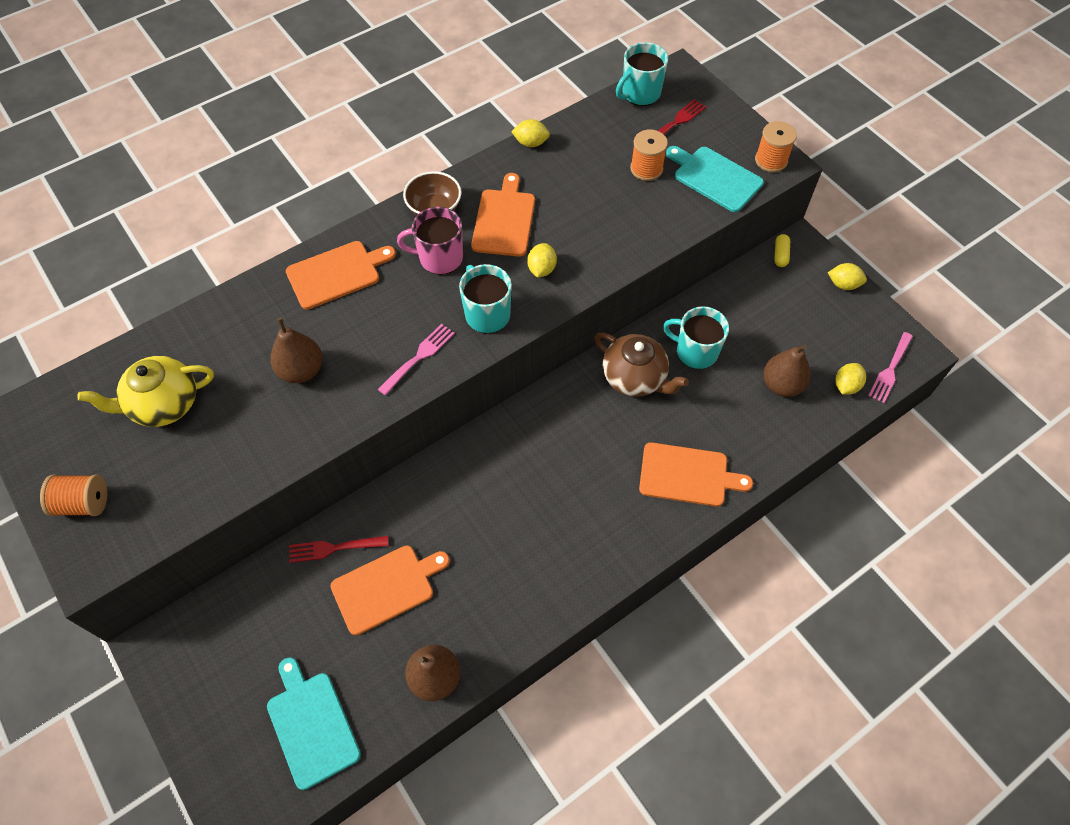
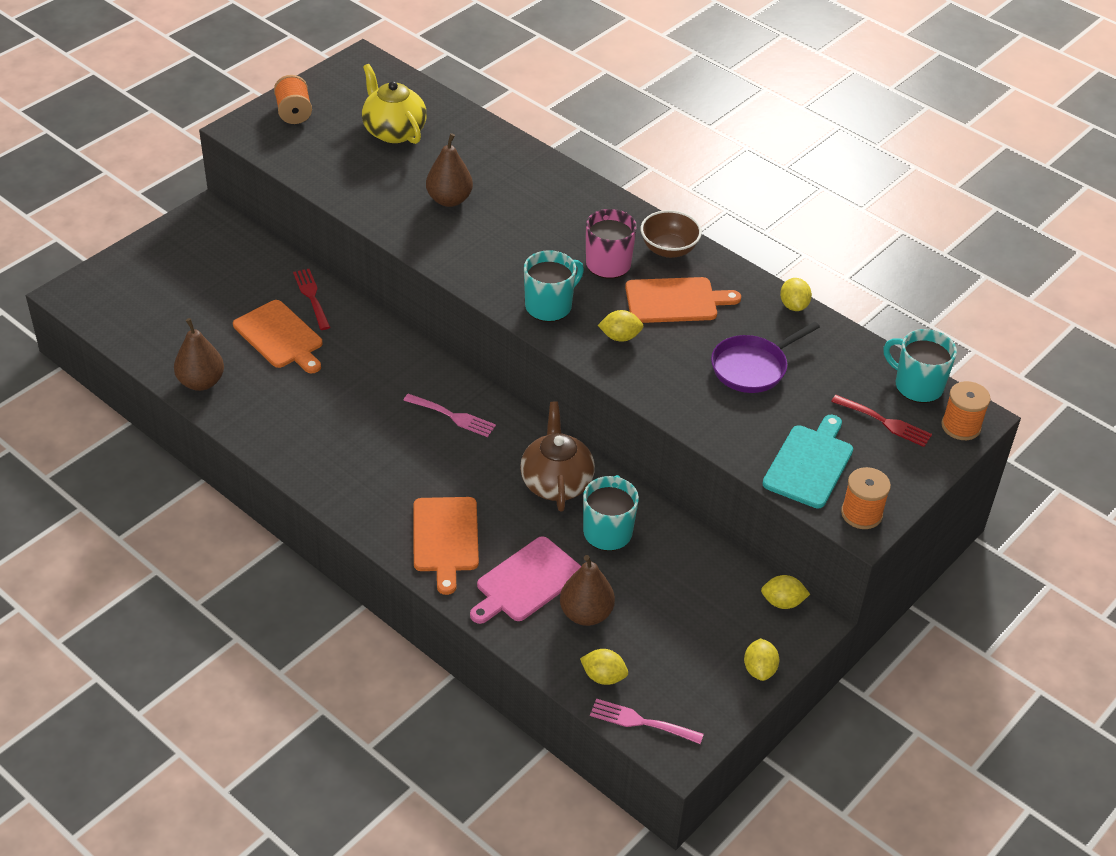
camera: 75 degrees right, 15 degrees down
(311, 725) = (151, 315): turquoise cutting board -> none
(336, 273) = (564, 200): orange cutting board -> none
(419, 357) = (485, 269): pink fork -> pink fork (453, 416)
(599, 187) = (752, 367): none -> purple pan
(635, 378) = (556, 482): brown teapot -> brown teapot turned 150 degrees clockwise
(646, 169) = (797, 403): orange spool -> orange spool (961, 426)
(744, 421) = (527, 582): none -> pink cutting board
(780, 255) = (782, 602): yellow capsule -> yellow lemon

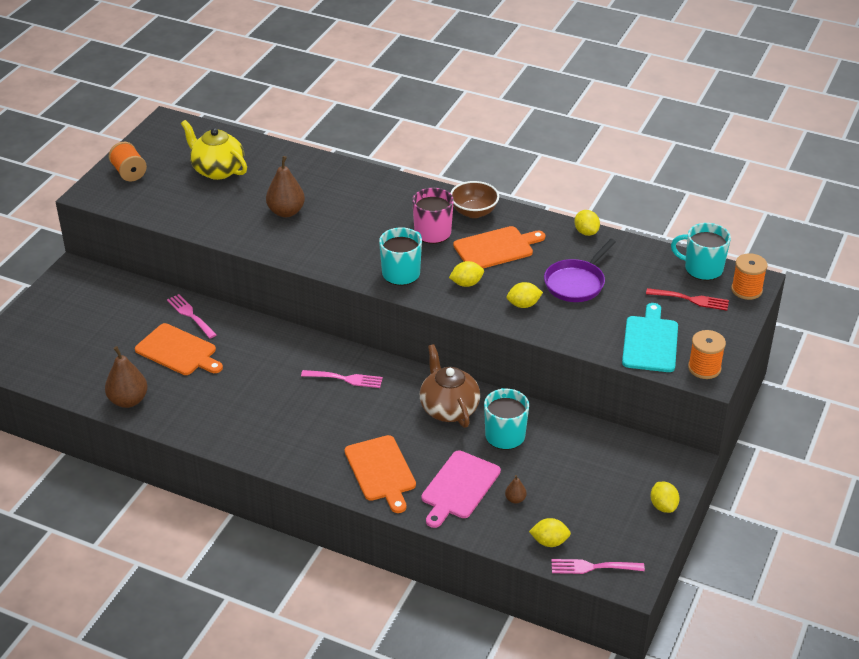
camera: 15 degrees left, 5 degrees down
(311, 297) = (190, 315): red fork -> pink fork
(586, 614) = (515, 499): brown pear -> brown pear, size x0.48
(782, 602) = (658, 453): yellow lemon -> yellow lemon (523, 305)

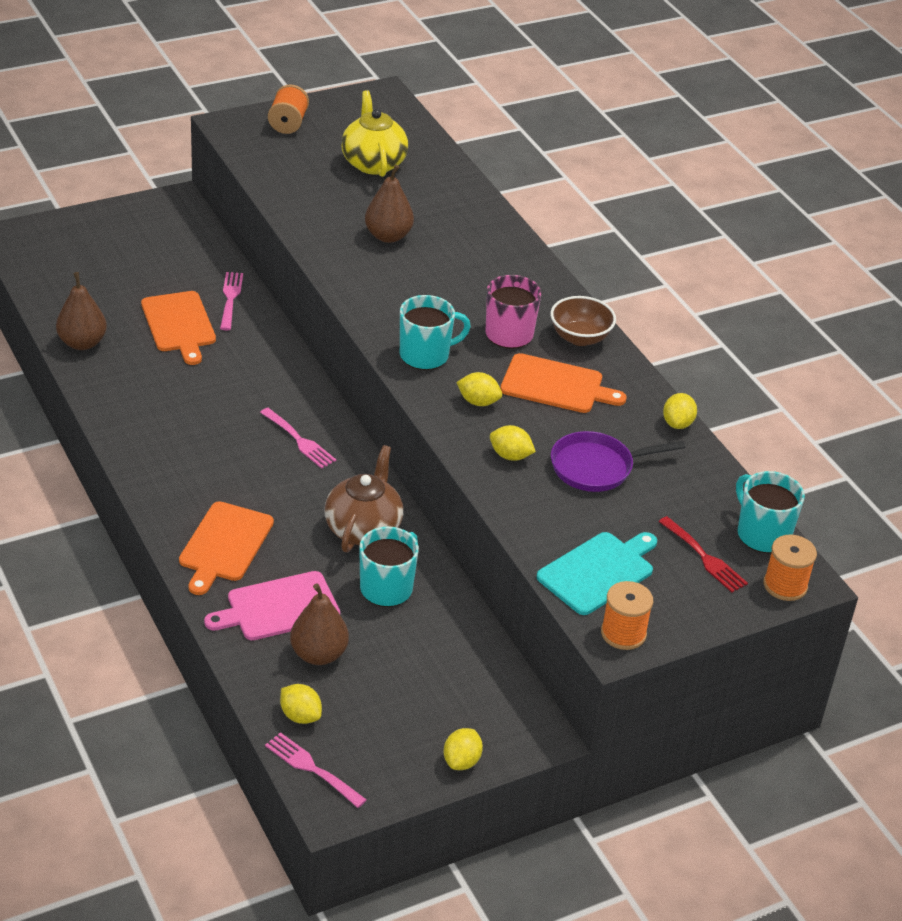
camera: 35 degrees right, 0 degrees up
(515, 499) = (318, 654): brown pear -> brown pear, size x2.09

